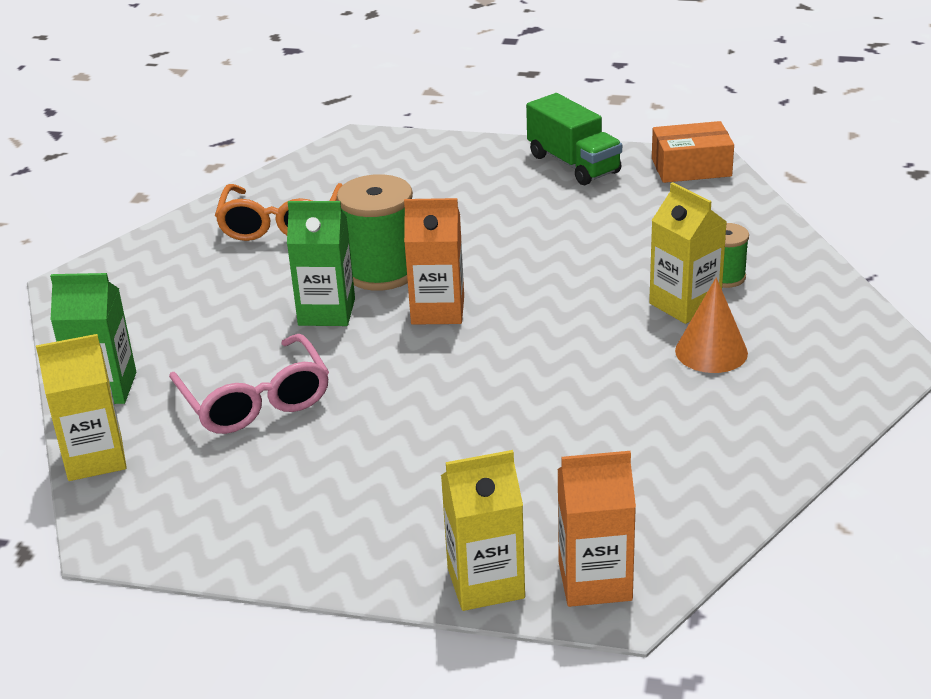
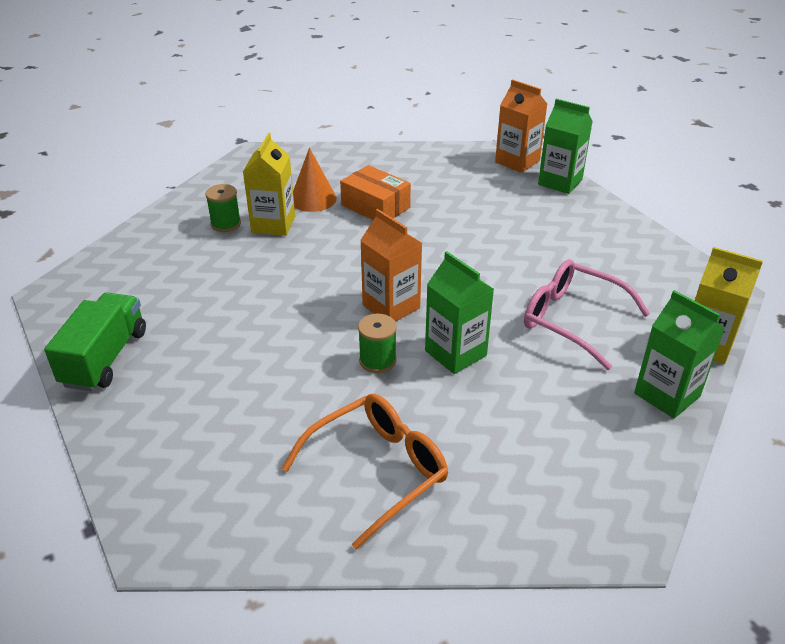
camera: 135 degrees left, 5 degrees up
(255, 401) = (572, 320): pink glasses -> pink glasses turned 75 degrees counterclockwise
(381, 271) = (377, 360): green spool -> green spool, size x0.55
(485, 583) = (560, 182): yellow carton -> green carton
(691, 167) = (67, 297): orange box -> orange box (375, 206)

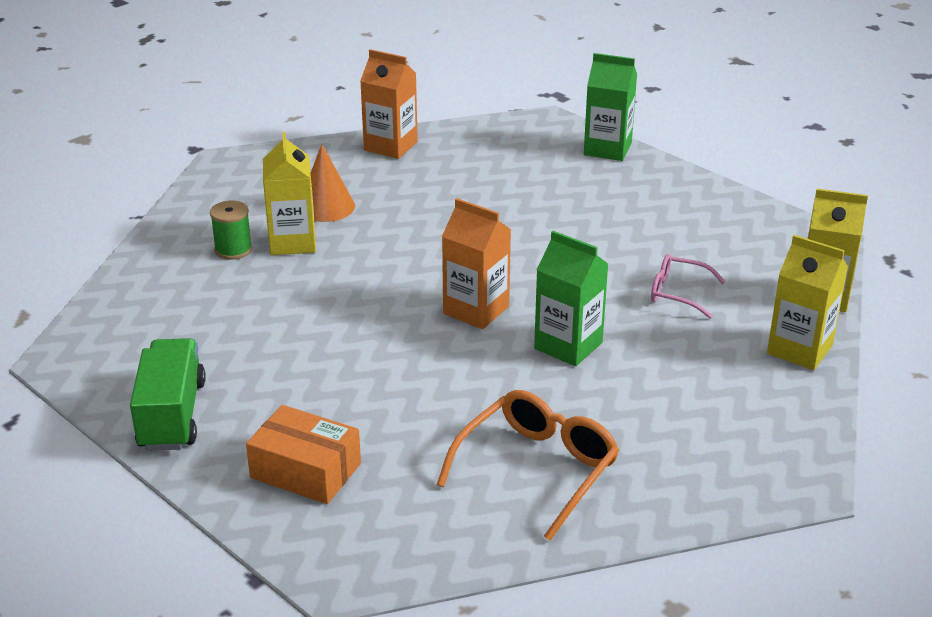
camera: 15 degrees left, 5 degrees down
(375, 206) = (406, 205): orange box -> orange box (305, 470)
(377, 360) = (487, 367): green spool -> none
(517, 162) = (549, 132): orange carton -> orange carton (390, 146)
(572, 320) = (678, 293): pink glasses -> pink glasses, size x0.60
(667, 395) = (799, 349): green carton -> yellow carton

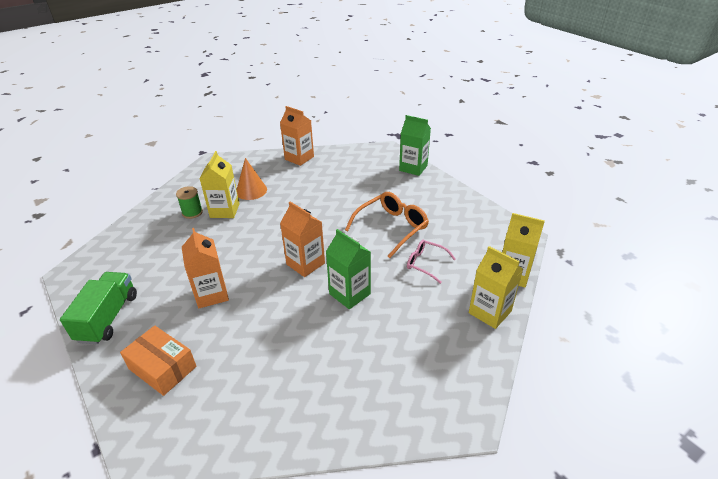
camera: 10 degrees right, 5 degrees up
(335, 367) = (211, 294): none -> orange carton
(537, 469) = (299, 385): orange glasses -> orange glasses (391, 227)

